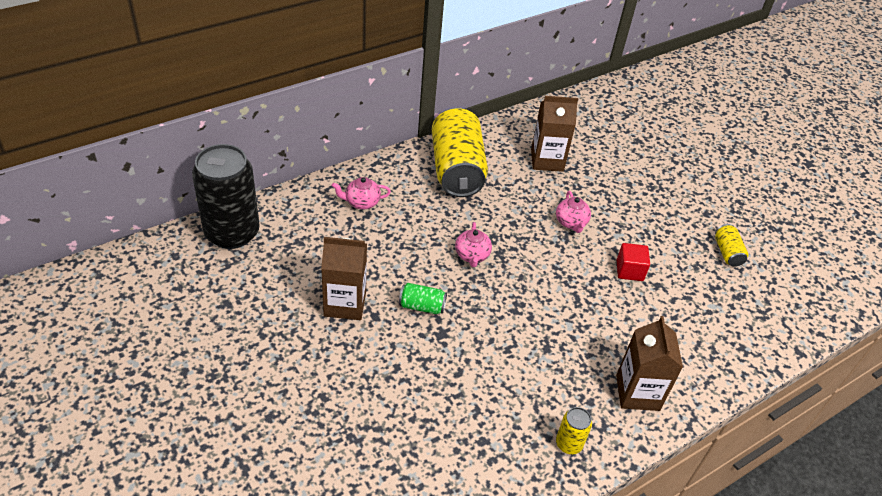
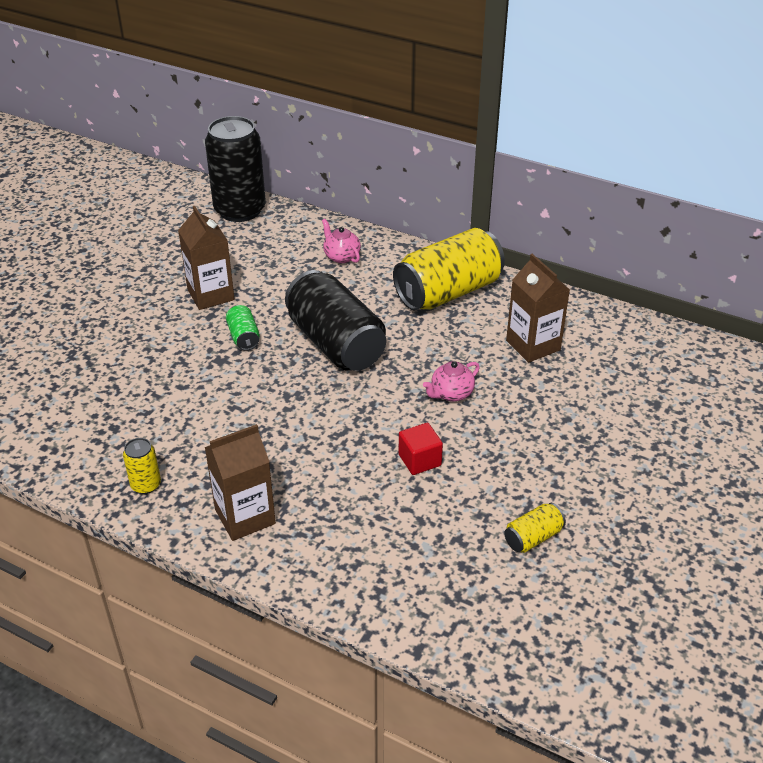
camera: 65 degrees right, 5 degrees down
(472, 255) = (335, 343): pink teapot -> black can

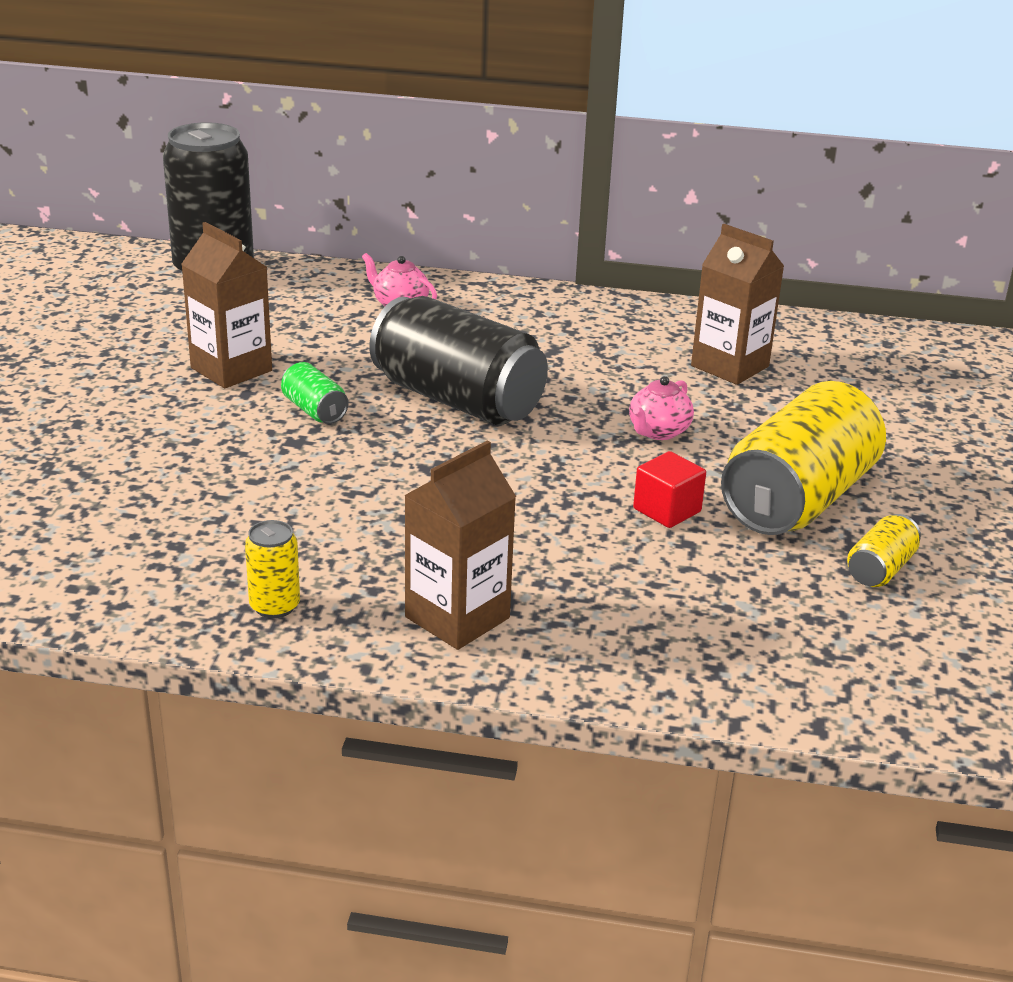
camera: 20 degrees left, 10 degrees down
(448, 292) = (577, 325): yellow can -> yellow can (798, 499)

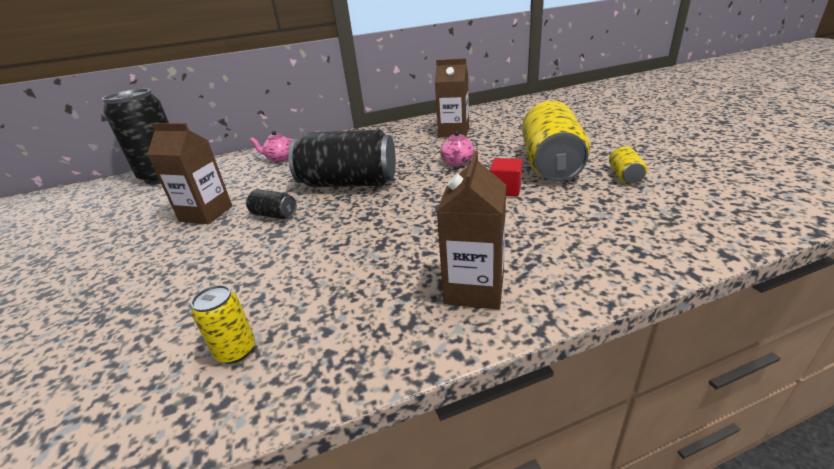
camera: 25 degrees left, 0 degrees up
(274, 606) = (350, 340): yellow can -> yellow can (236, 351)
(314, 410) = (274, 215): green can -> black can

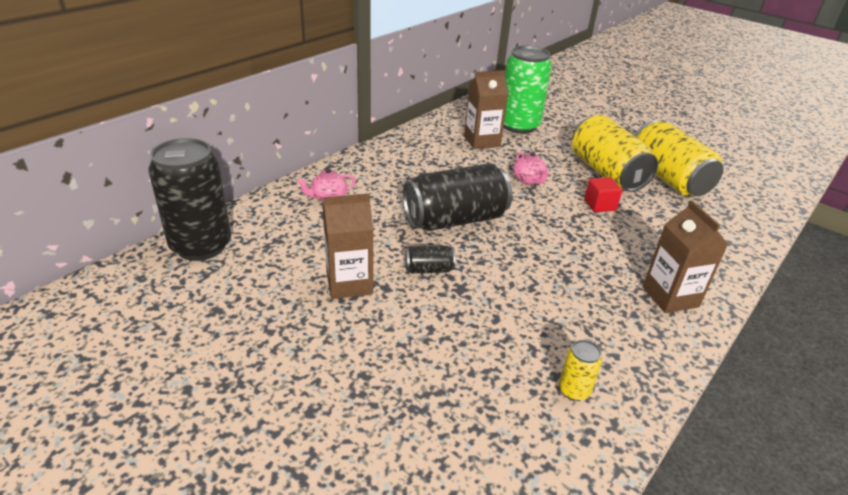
camera: 35 degrees left, 5 degrees up
(505, 124) = (518, 126): none -> green can
(624, 176) = (668, 178): yellow can -> yellow can, size x2.30

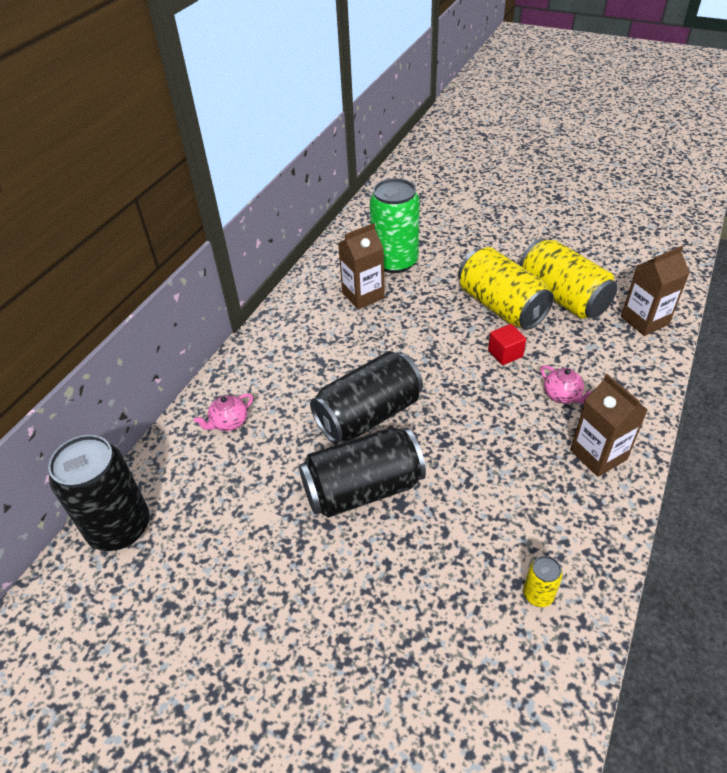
camera: 10 degrees left, 10 degrees up
(349, 283) = (290, 531): brown carton -> brown carton (644, 320)
(429, 269) = (363, 489): black can -> black can, size x2.30
(528, 180) = (426, 339): pink teapot -> pink teapot (562, 395)

